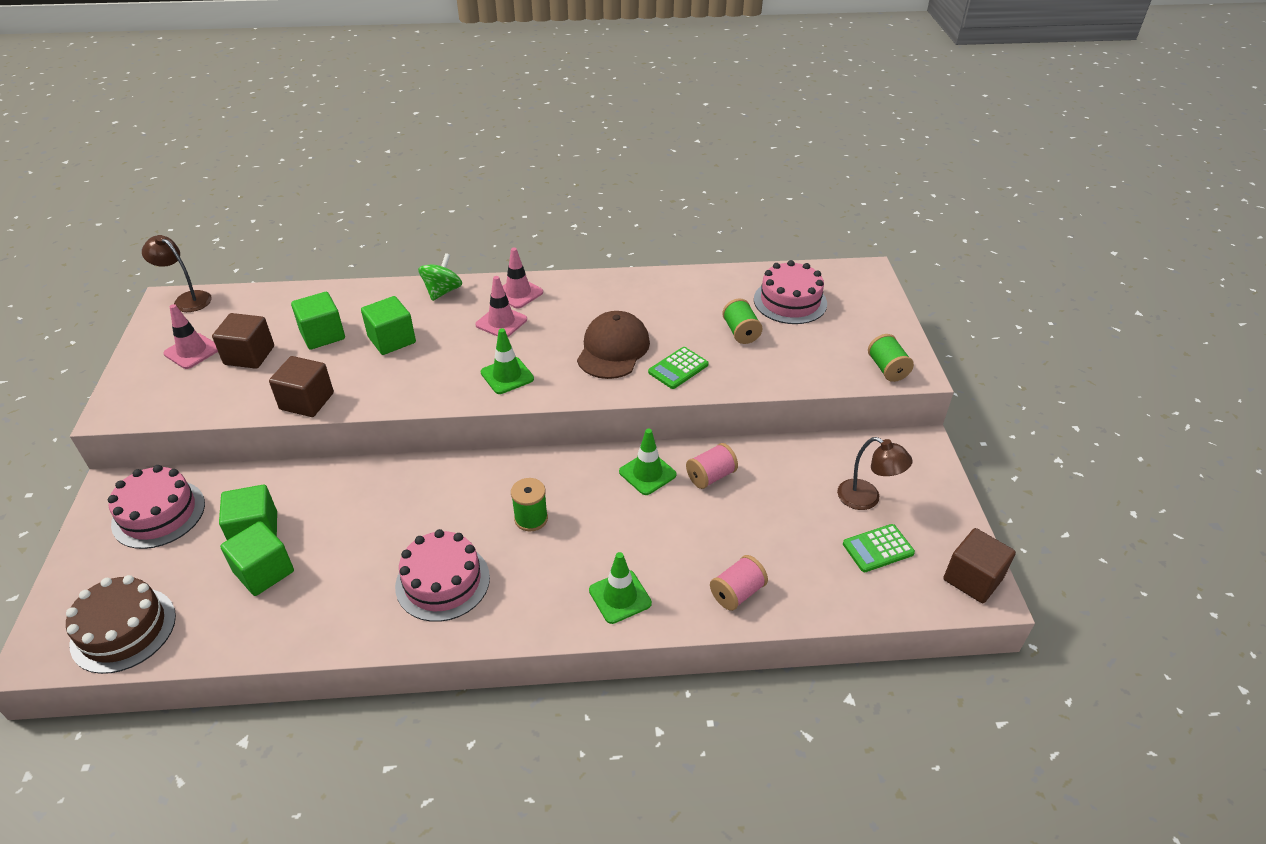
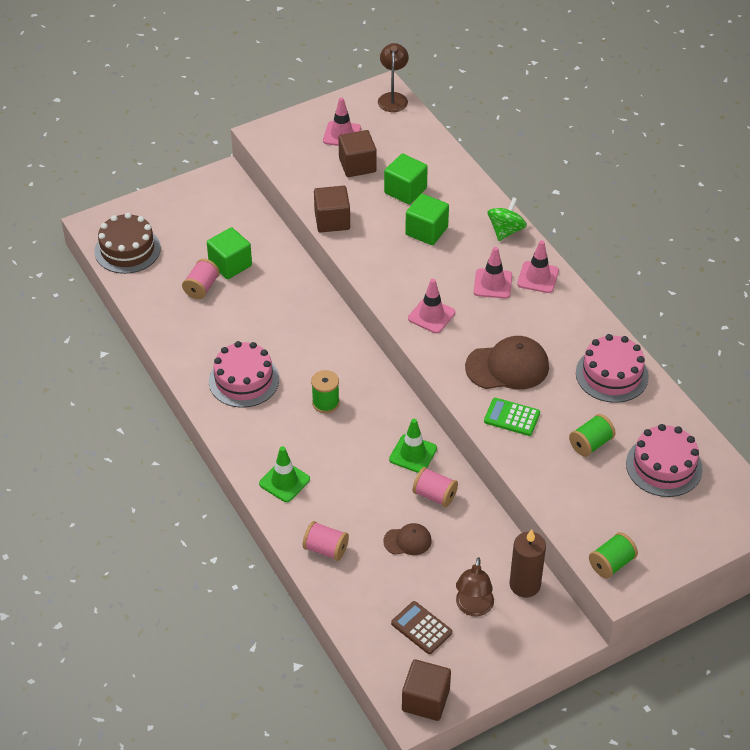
camera: 65 degrees right, 5 degrees up
(158, 514) = (216, 211): pink cake -> pink cake (612, 374)
(264, 572) = (201, 287): green cube -> pink spool
(442, 291) = (506, 231): green spinning top -> green spinning top turned 60 degrees counterclockwise
(507, 376) = (431, 315): green traffic cone -> pink traffic cone
(759, 518) = (407, 541): none -> brown cap
(853, 452) = (525, 585): none -> brown candle
(878, 549) = (421, 628): green calculator -> brown calculator

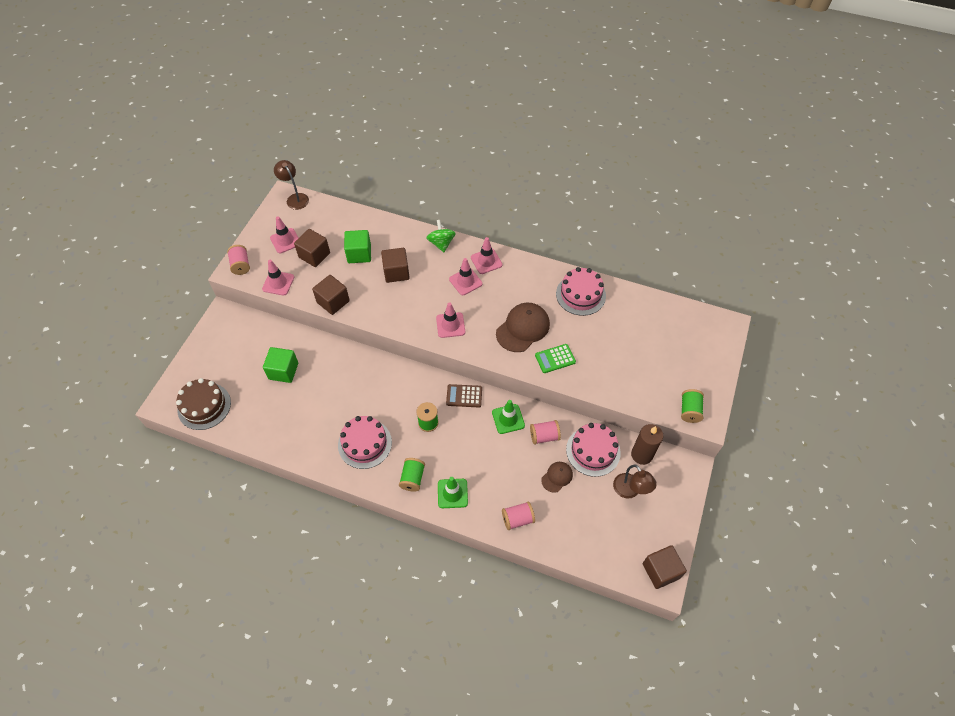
camera: 40 degrees left, 10 degrees up
(201, 287) = (279, 399): pink spool -> pink spool (241, 265)
(295, 171) = (278, 283): none -> pink traffic cone
(421, 628) = (616, 527): brown calculator -> brown calculator (464, 396)
(426, 231) = (396, 272): green cube -> brown cube
(590, 444) = (610, 345): green spool -> green spool (412, 478)
(664, 466) = (658, 331): pink cake -> pink cake (593, 451)

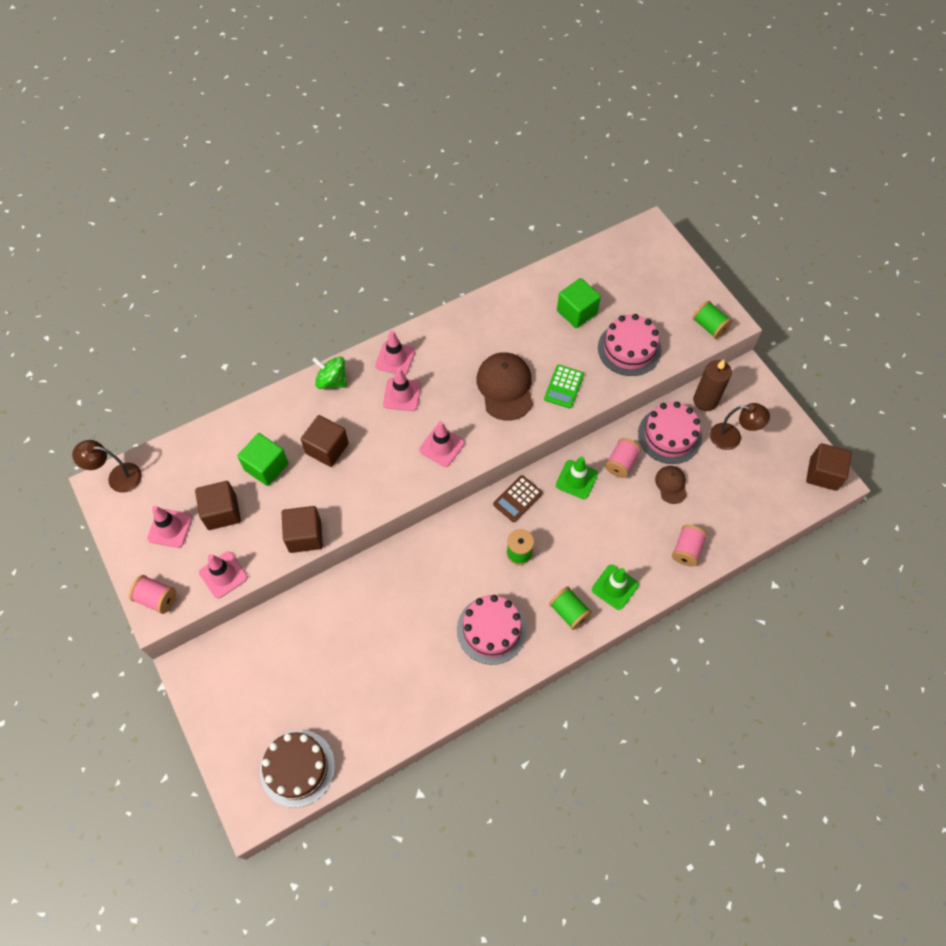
camera: 50 degrees left, 5 degrees up
(283, 371) = (329, 652): green cube -> green cube (577, 312)
(580, 294) = (512, 311): pink cake -> pink cake (629, 349)

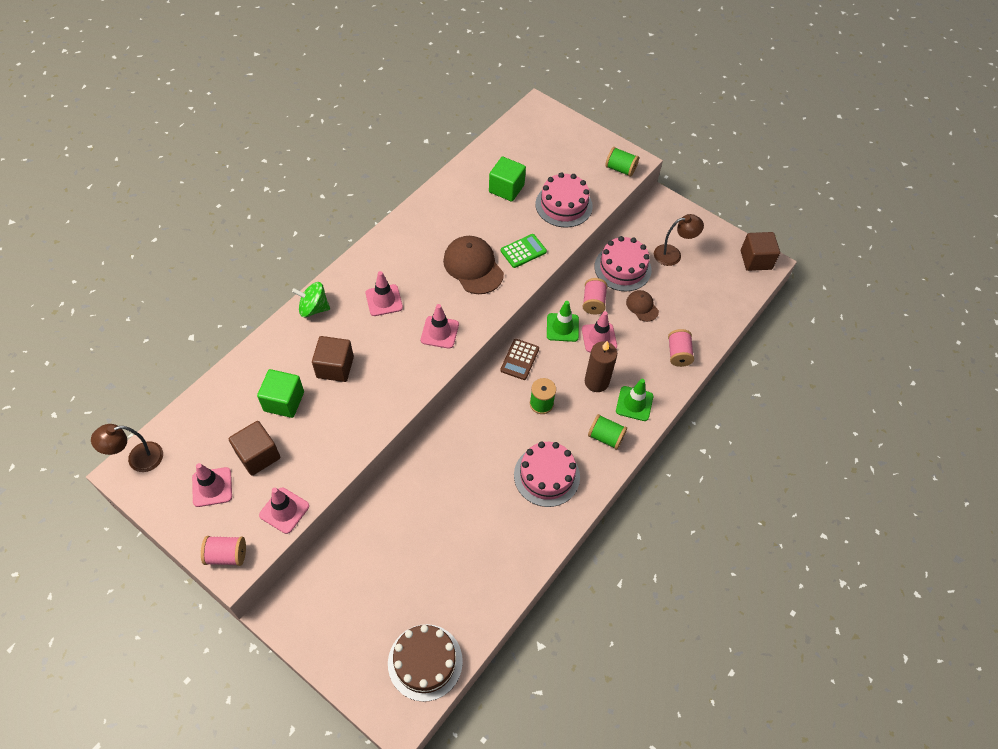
camera: 25 degrees left, 5 degrees down
(305, 536) = (348, 449): brown cube -> none
(395, 358) = (364, 272): pink traffic cone -> pink traffic cone (599, 338)
(564, 387) = (523, 251): green calculator -> green calculator turned 120 degrees counterclockwise
(705, 400) = (638, 232): brown candle -> brown candle (596, 382)

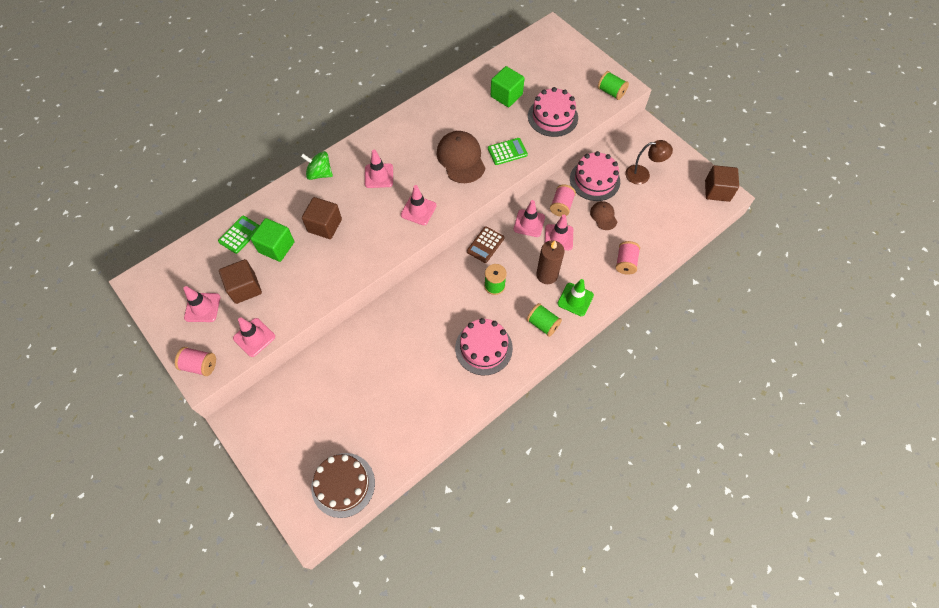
camera: 15 degrees right, 5 degrees up
(138, 459) = (151, 274): brown lamp -> none
(236, 394) = (240, 235): none -> green calculator
(562, 327) = (529, 223): green traffic cone -> pink traffic cone

